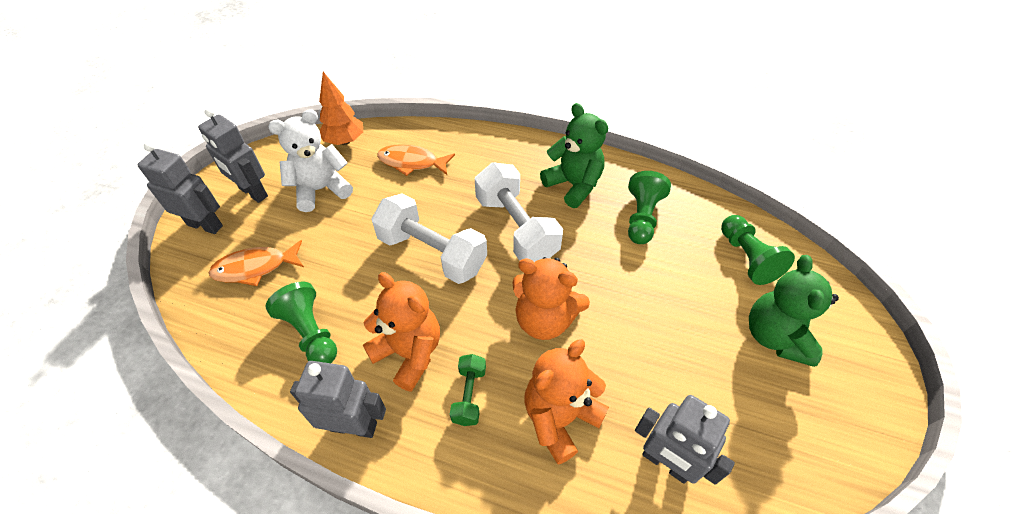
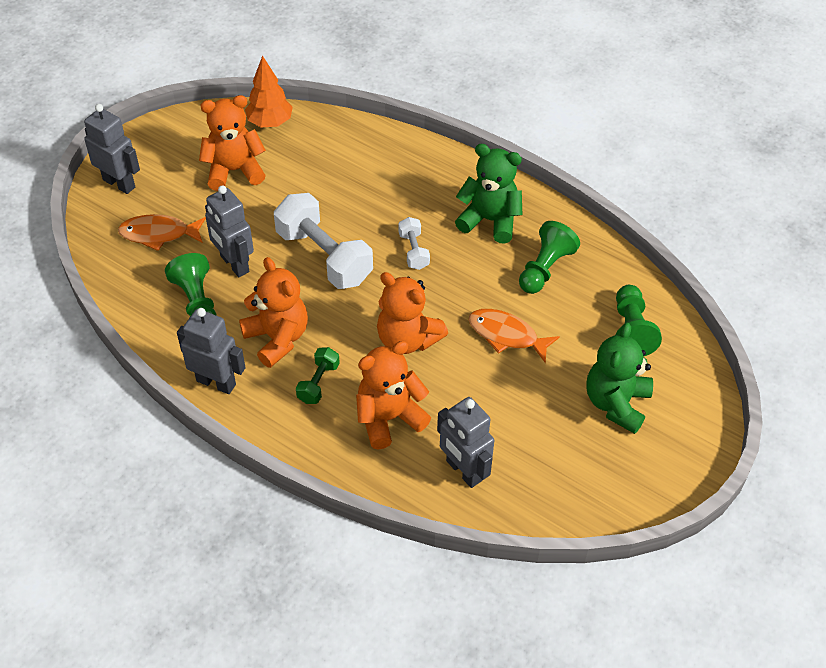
camera: 15 degrees right, 0 degrees up
(253, 193) = (168, 160): grey robot -> grey robot (234, 264)
(321, 189) = (234, 171): white teddy bear -> orange teddy bear
(412, 162) = (332, 161): orange fish -> orange fish (506, 335)
(516, 228) = (413, 251): white dumbbell -> white dumbbell, size x0.49
(573, 185) = (490, 220): green teddy bear -> green teddy bear turned 45 degrees counterclockwise

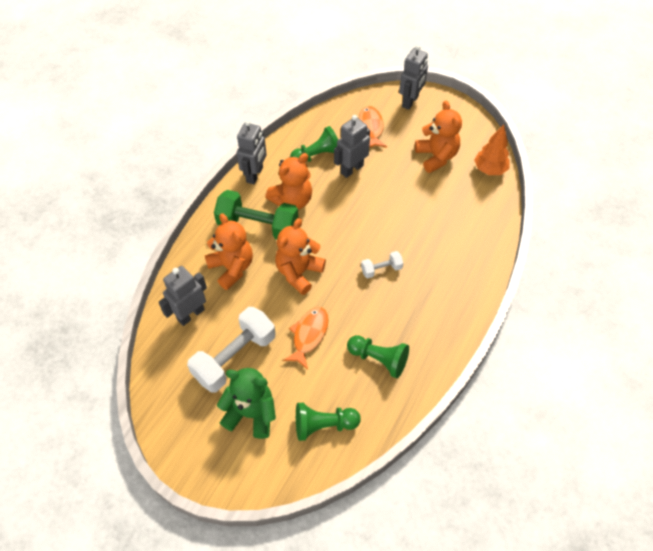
camera: 85 degrees right, 5 degrees up
(318, 383) = (258, 226): green dumbbell -> green dumbbell, size x2.05
(324, 257) = (366, 217): white dumbbell -> white dumbbell (235, 357)
(490, 220) = (422, 318): green teddy bear -> none

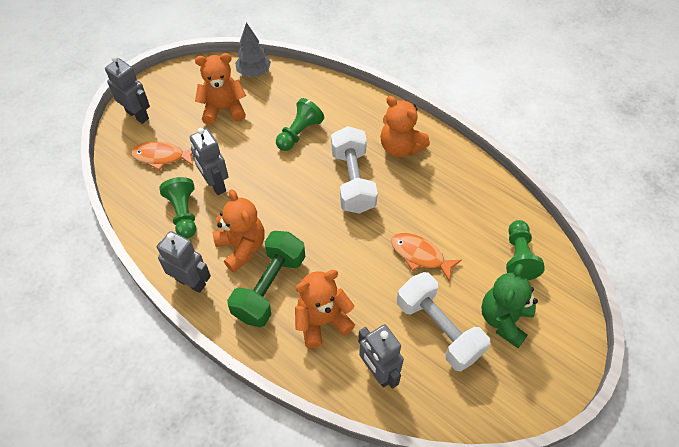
camera: 80 degrees left, 0 degrees up
(299, 273) = (342, 254): orange teddy bear -> orange teddy bear (400, 147)
(378, 359) = (453, 201): green pawn -> green pawn (299, 133)
(381, 269) = (353, 181): white dumbbell -> white dumbbell, size x2.05
(489, 169) = (254, 73): orange tree -> grey tree

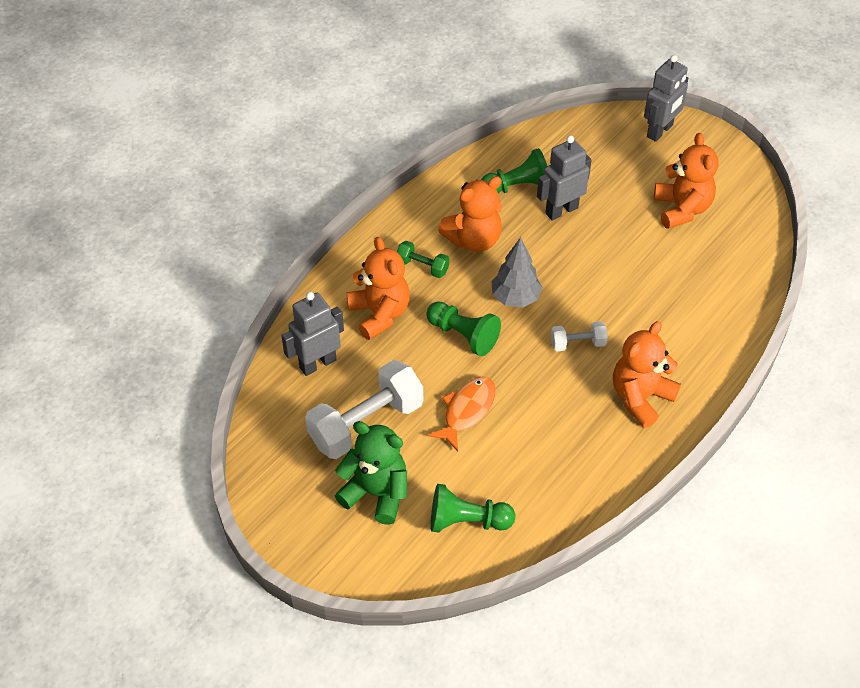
camera: 90 degrees right, 5 degrees down
(161, 157) = (597, 159): orange fish -> none
(191, 282) = (429, 201): grey robot -> none
(254, 73) = (753, 235): grey tree -> grey tree (515, 298)
(269, 287) = (422, 267): green dumbbell -> green dumbbell, size x0.49
(299, 133) = (651, 287): green pawn -> green pawn (463, 335)
(353, 181) = (577, 343): white dumbbell -> white dumbbell, size x0.49

